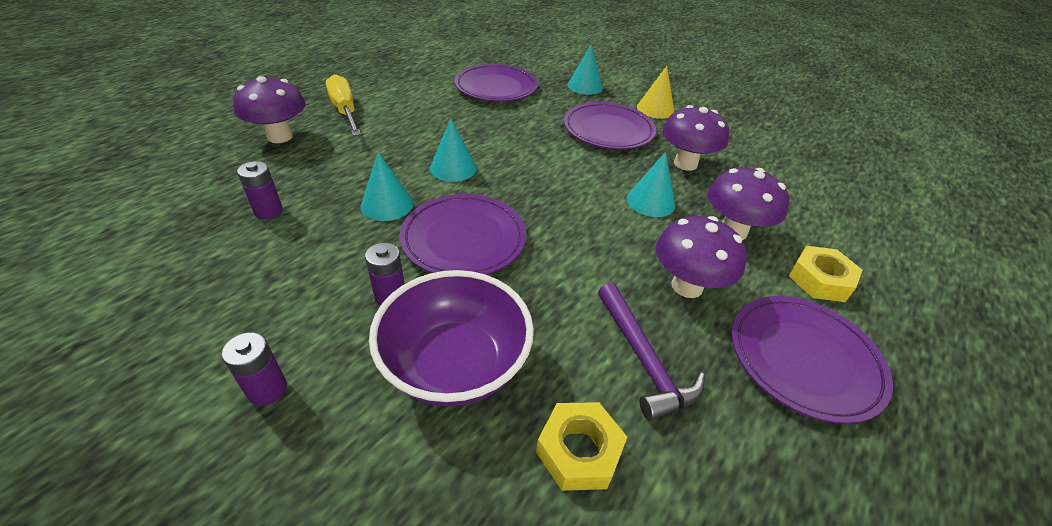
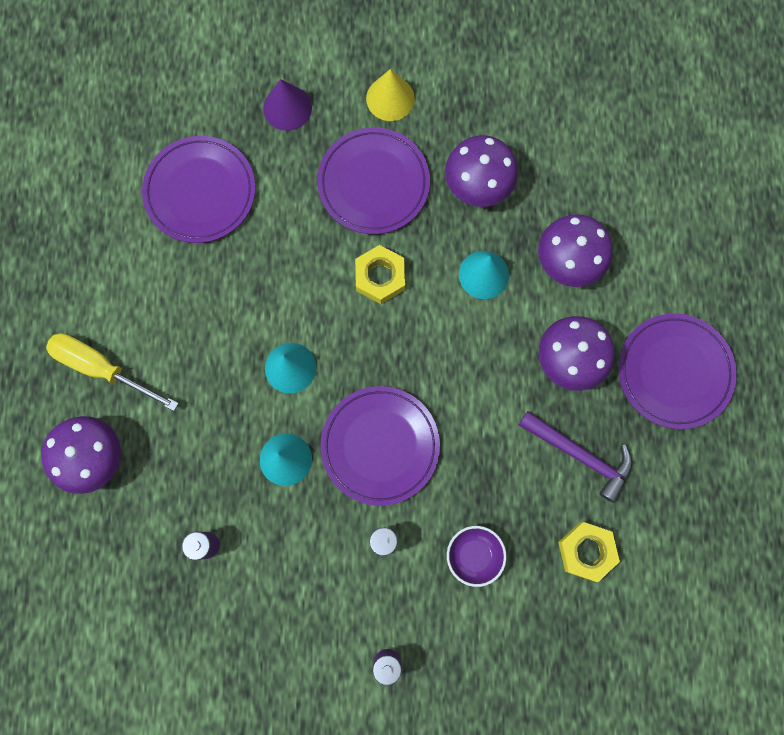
camera: 35 degrees left, 35 degrees up
(455, 364) = (474, 555): purple bowl -> purple bowl, size x0.51
(585, 86) = (287, 108): turquoise cone -> purple cone
(820, 280) = (654, 273): yellow nut -> yellow nut (380, 277)

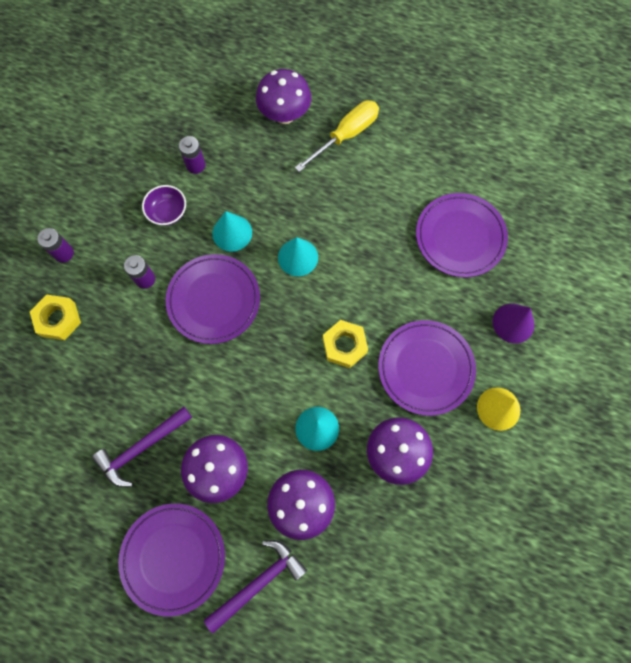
camera: 110 degrees right, 5 degrees down
(474, 555) = (106, 338): purple bowl -> purple bowl (168, 212)
(586, 551) = (69, 422): yellow nut -> yellow nut (58, 319)
(660, 277) = (259, 582): none -> purple hammer

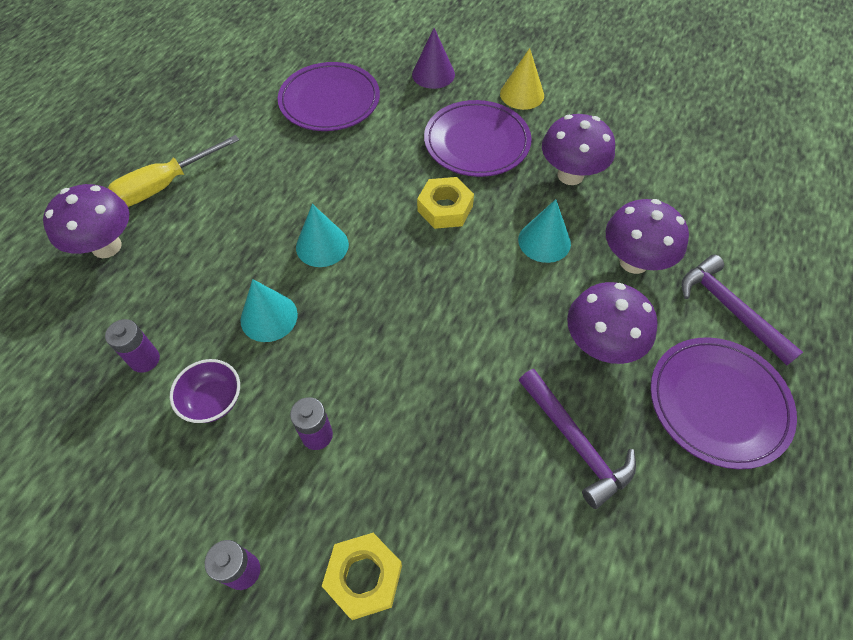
camera: 85 degrees left, 15 degrees down
(214, 300) = (366, 343): purple plate -> none
(346, 135) = (165, 185): yellow screwdriver -> yellow screwdriver turned 90 degrees counterclockwise

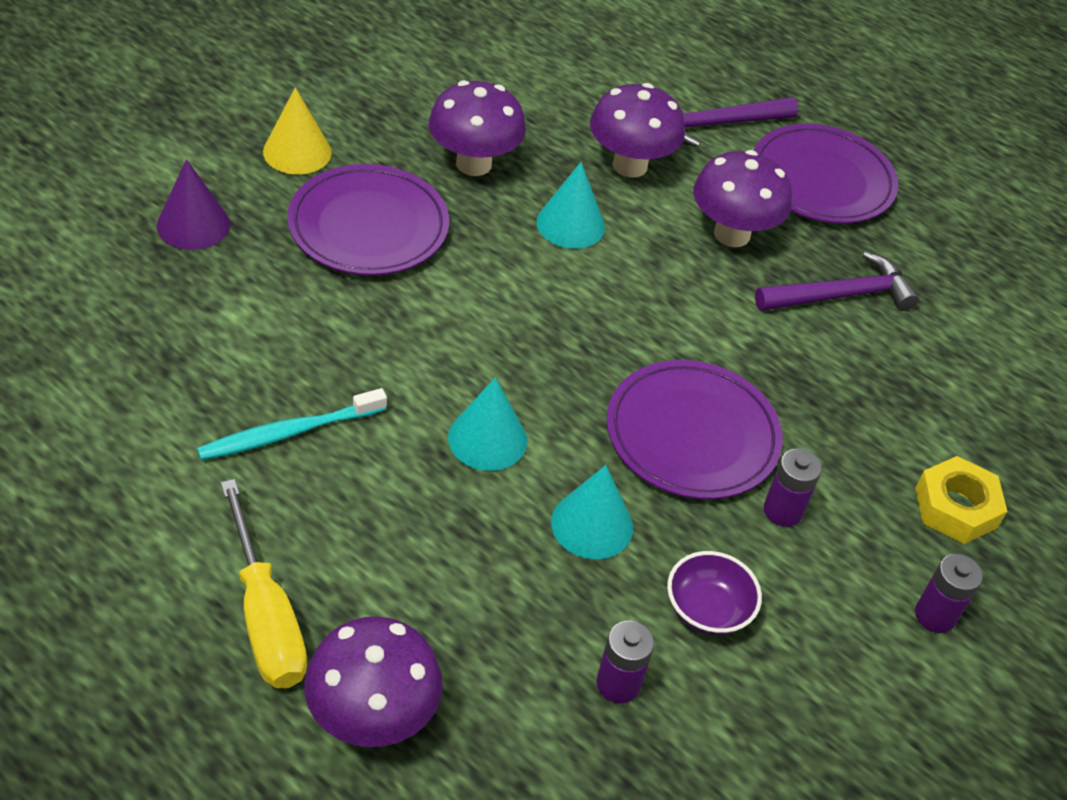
camera: 80 degrees left, 10 degrees down
(293, 157) = (289, 432): none -> turquoise toothbrush
(330, 101) = (180, 359): purple plate -> purple plate (692, 435)
(445, 208) = (476, 295): yellow nut -> none

